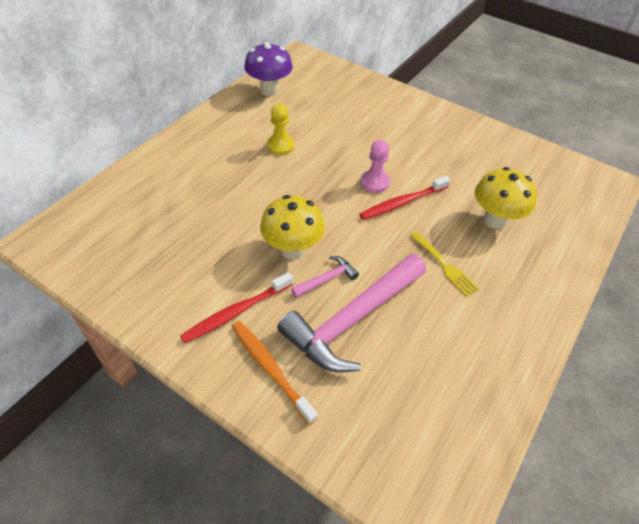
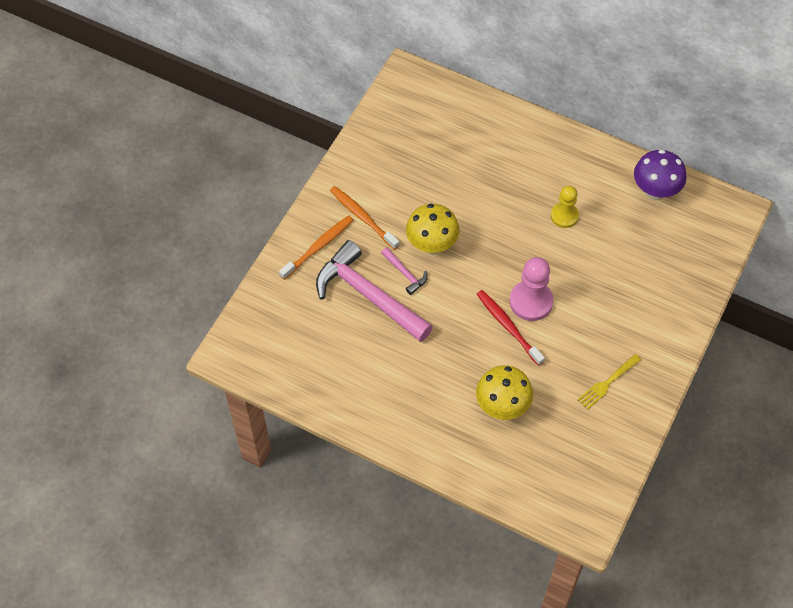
camera: 85 degrees right, 10 degrees up
(236, 312) = (362, 217): red toothbrush -> orange toothbrush
(374, 182) = (531, 301): pink pawn -> pink pawn, size x1.50
(444, 265) = (436, 361): yellow fork -> yellow fork (607, 383)

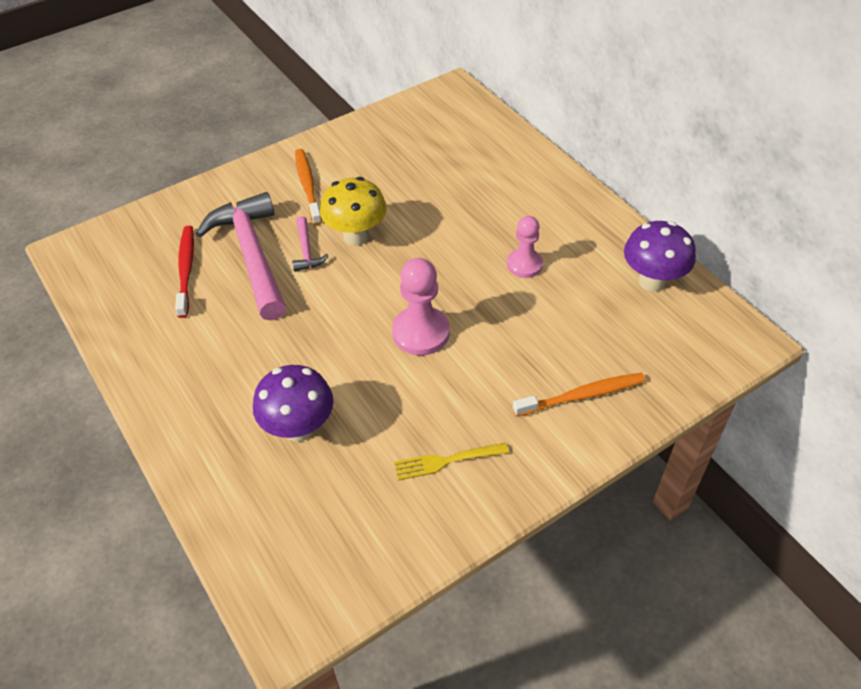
camera: 30 degrees right, 10 degrees down
(318, 247) = (242, 194): orange toothbrush -> orange toothbrush (582, 395)
(502, 406) = (299, 428): yellow mushroom -> purple mushroom
(508, 326) = (374, 347): red toothbrush -> red toothbrush (186, 270)
(564, 216) = (524, 264): yellow pawn -> pink pawn

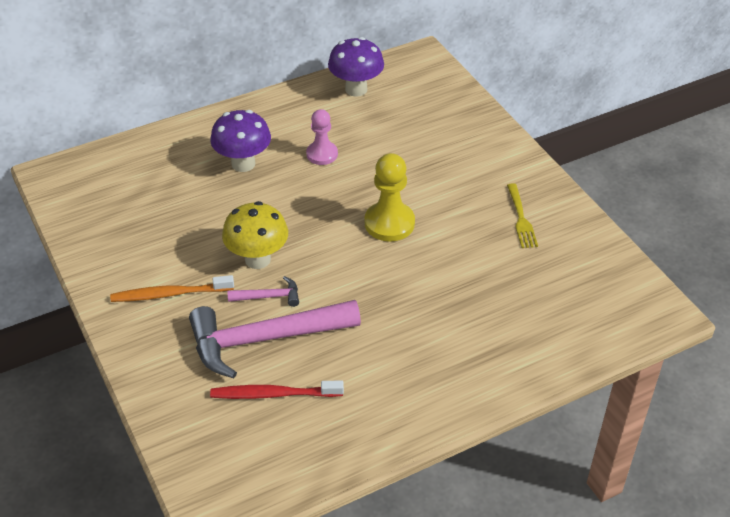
camera: 85 degrees left, 5 degrees down
(299, 428) = (485, 304): purple mushroom -> purple mushroom (243, 164)
(421, 332) = (389, 223): pink pawn -> yellow pawn
(582, 395) = (465, 142): orange toothbrush -> none

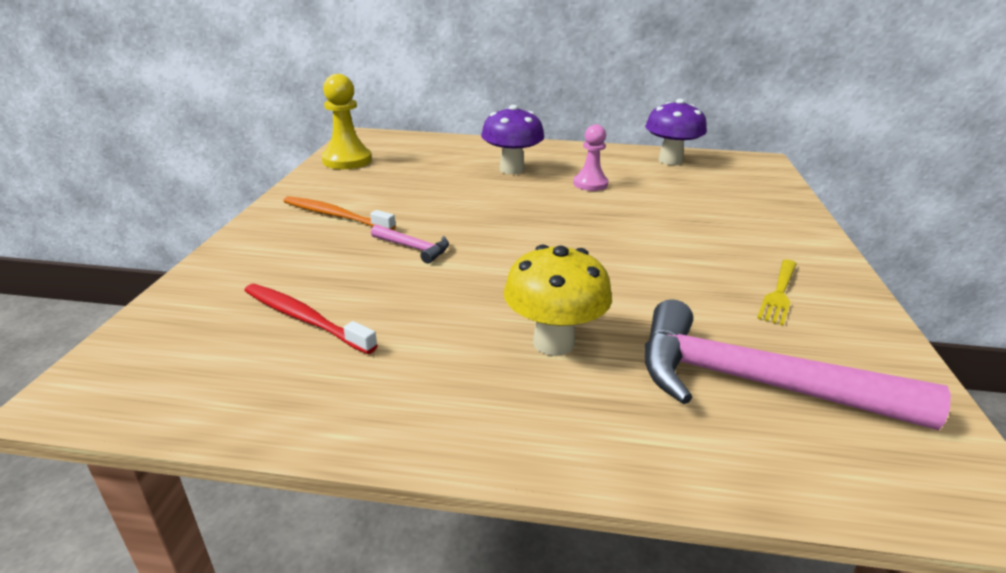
camera: 35 degrees right, 15 degrees down
(257, 259) = (441, 222): yellow mushroom -> yellow mushroom (553, 343)
(264, 340) = (362, 275): pink hammer -> pink hammer (753, 383)
(389, 223) = (605, 243): yellow pawn -> yellow pawn (347, 160)

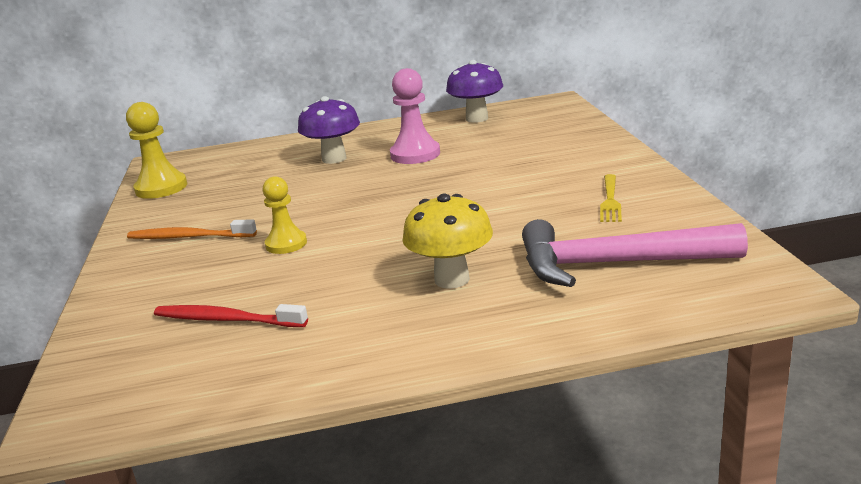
camera: 15 degrees left, 5 degrees down
(414, 248) = (286, 244): pink hammer -> yellow pawn
(590, 184) = (415, 154): pink pawn -> pink pawn, size x1.50

